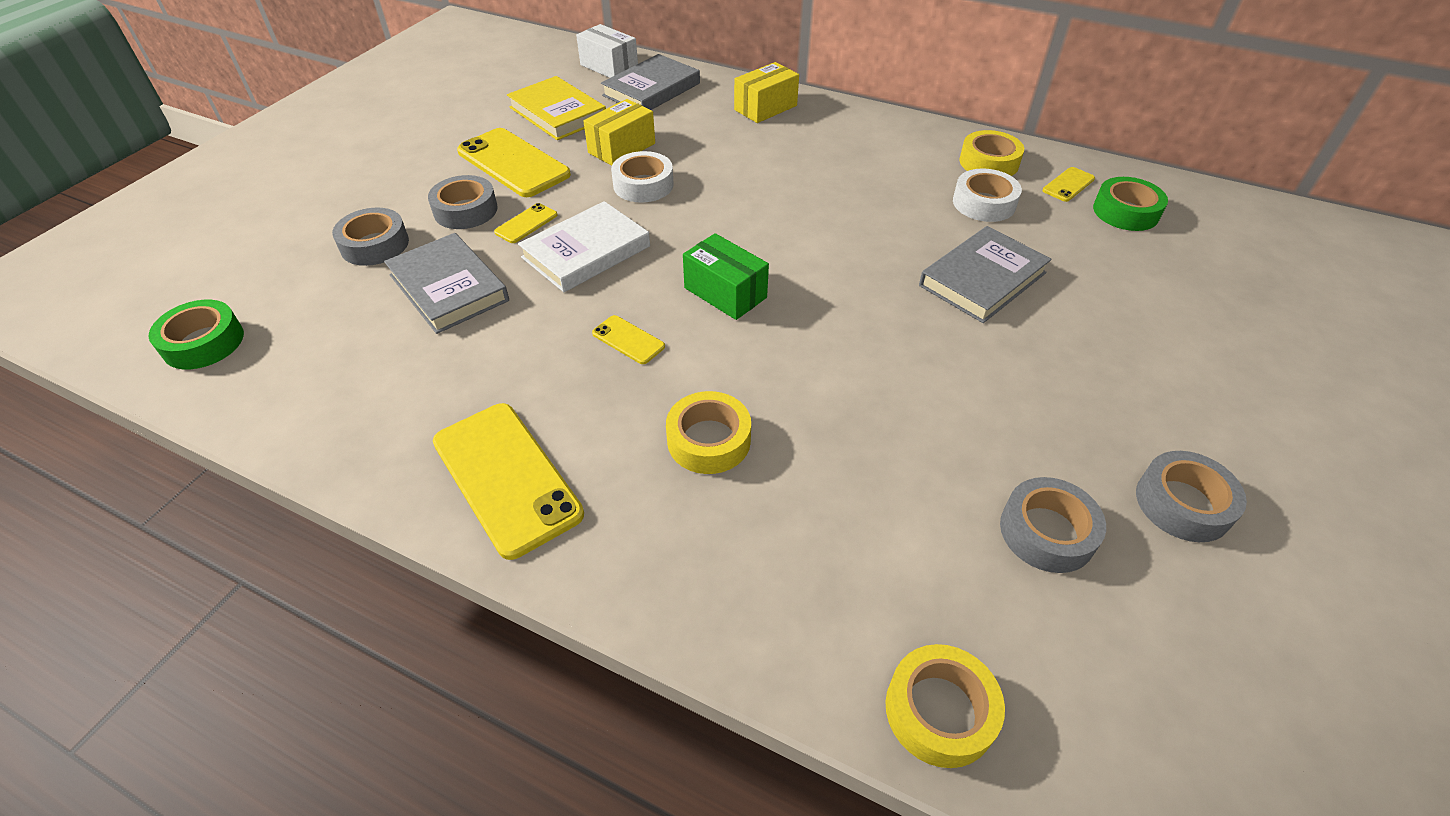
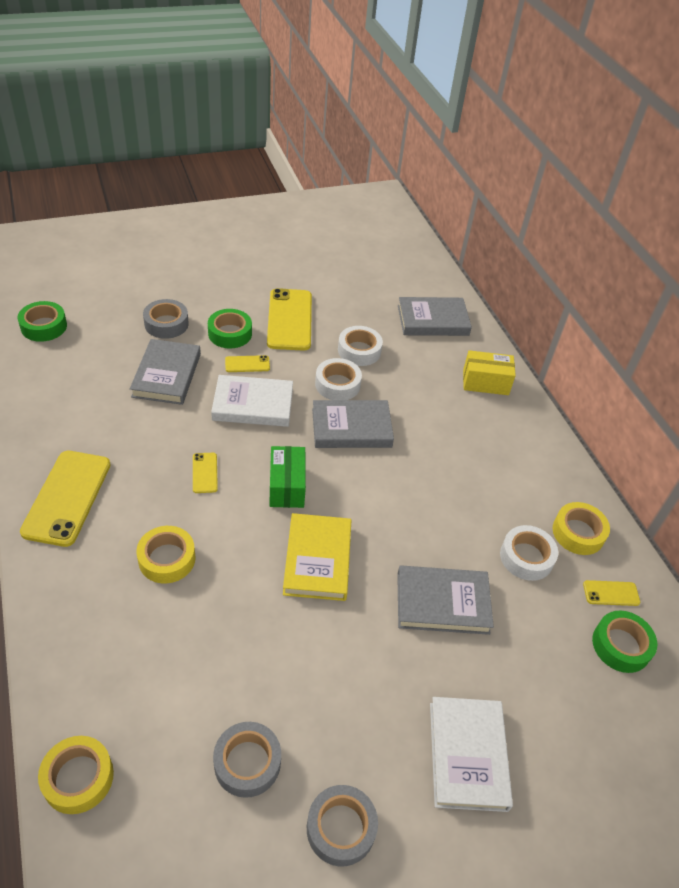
camera: 40 degrees right, 0 degrees up
(465, 210) = (230, 333): grey tape -> green tape
(558, 113) = (356, 301): yellow book -> yellow book (317, 559)
(609, 67) = (430, 286): white box -> none
(622, 148) = (359, 351): yellow box -> white tape
(709, 209) = (351, 428): none -> grey book
(1165, 365) = (468, 755): none -> white book

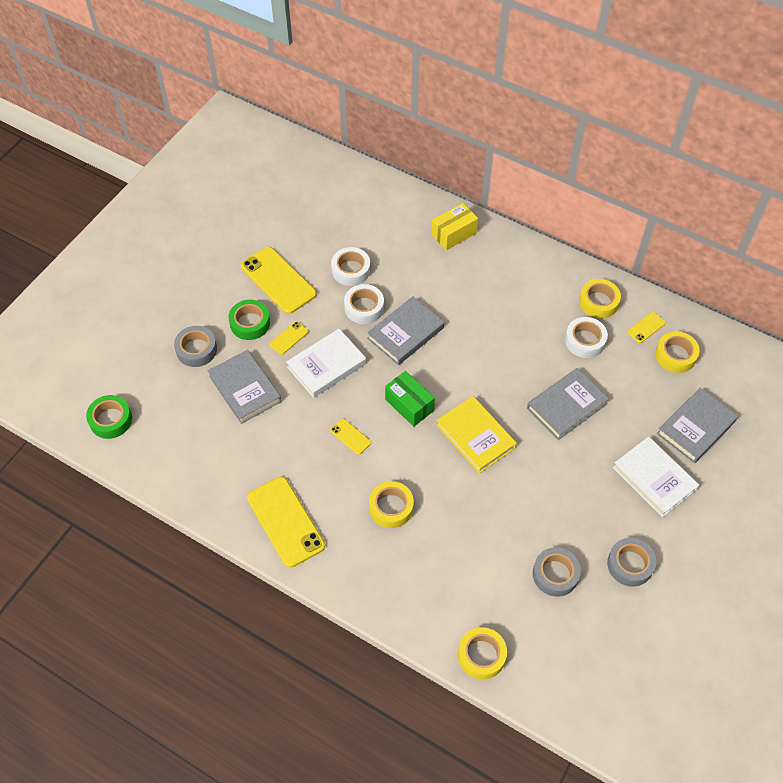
camera: 35 degrees left, 10 degrees up
(433, 320) = (374, 208): grey book -> grey book (696, 427)
(621, 645) = (675, 355): green tape -> yellow tape

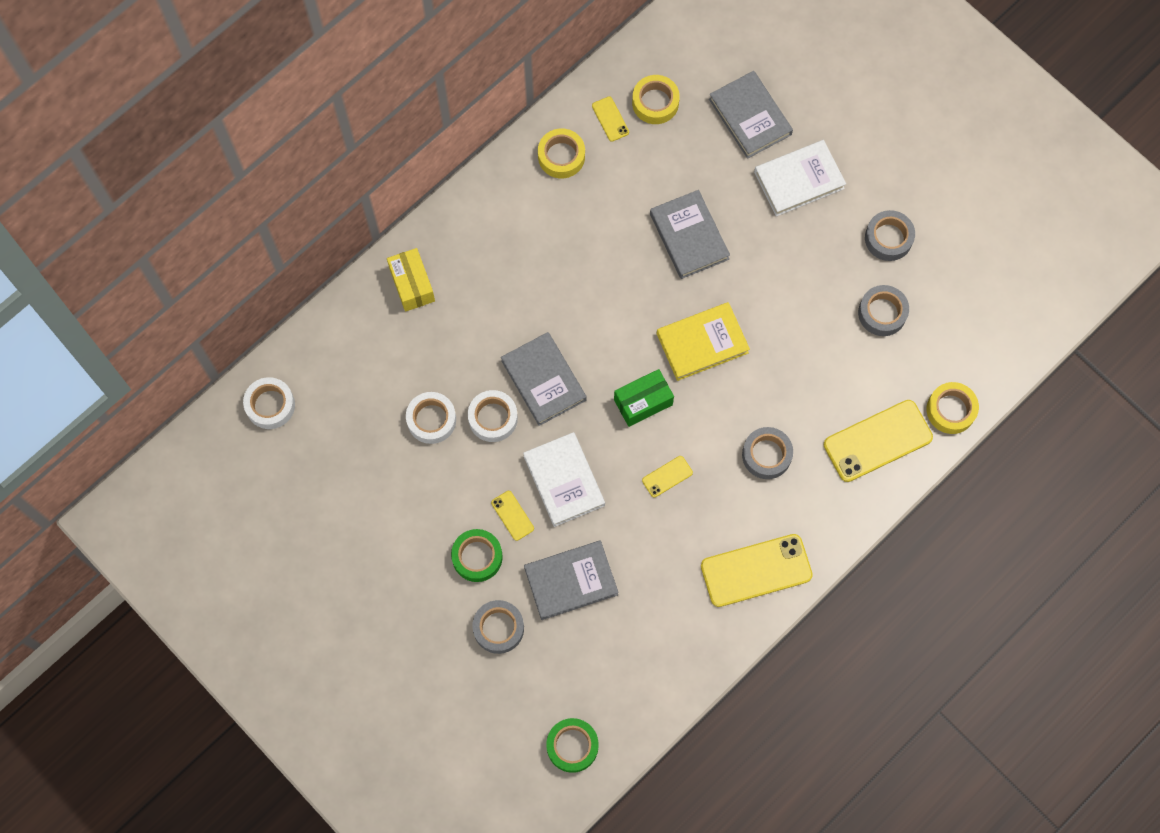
camera: 75 degrees left, 15 degrees up
(278, 280) = (421, 510): yellow phone -> yellow phone (877, 441)
(391, 507) = (766, 455): yellow tape -> grey tape
(585, 341) = (610, 189): white tape -> white tape (270, 405)

